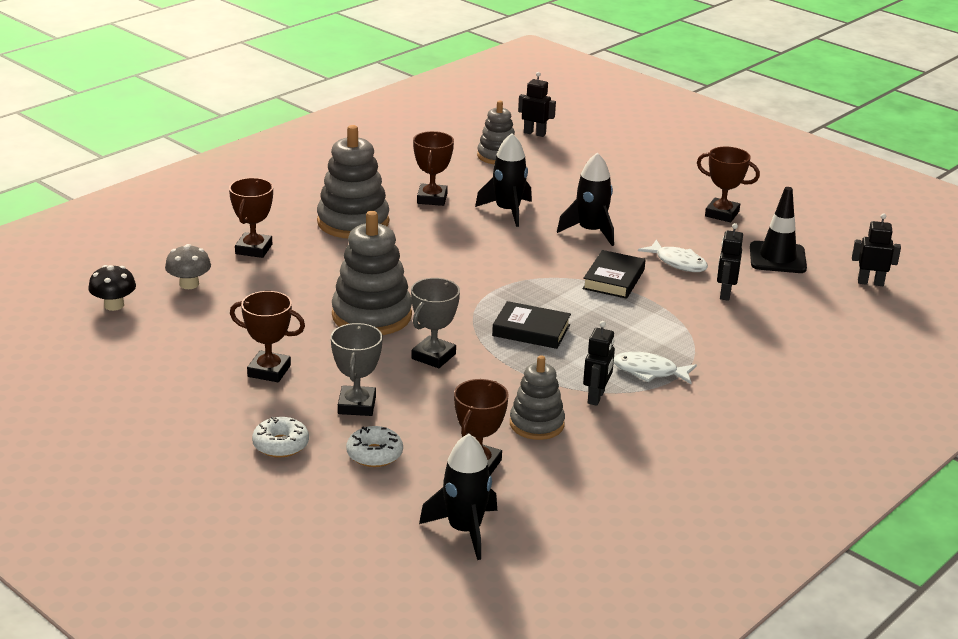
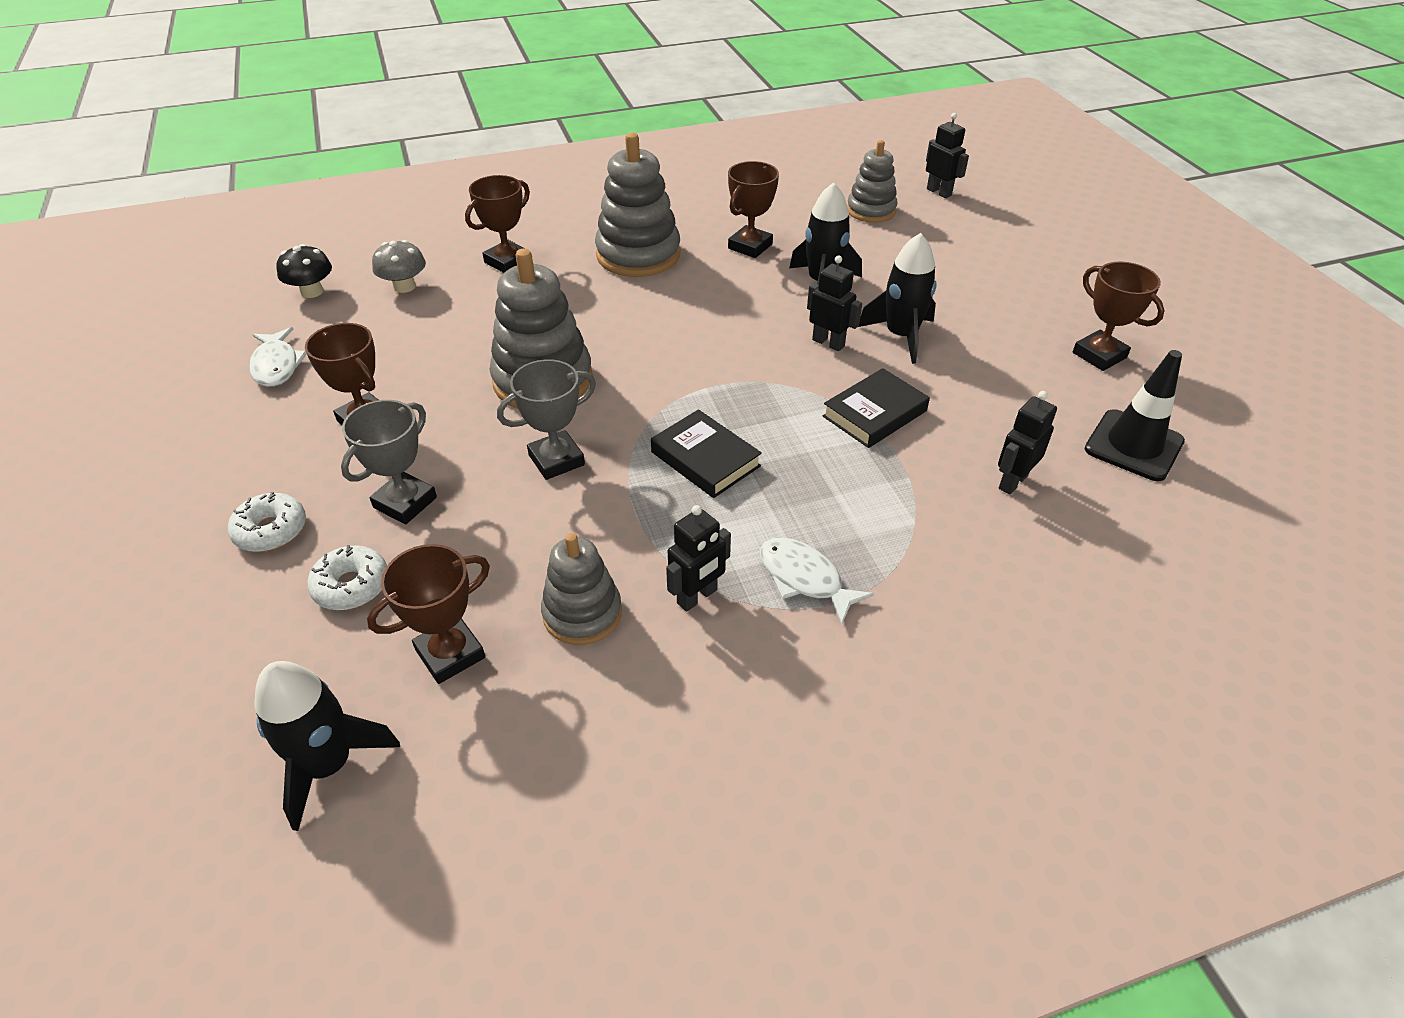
camera: 30 degrees right, 15 degrees up
(678, 263) = (981, 413): white fish -> white fish (277, 365)
(870, 282) = (1257, 530): black robot -> black robot (828, 343)

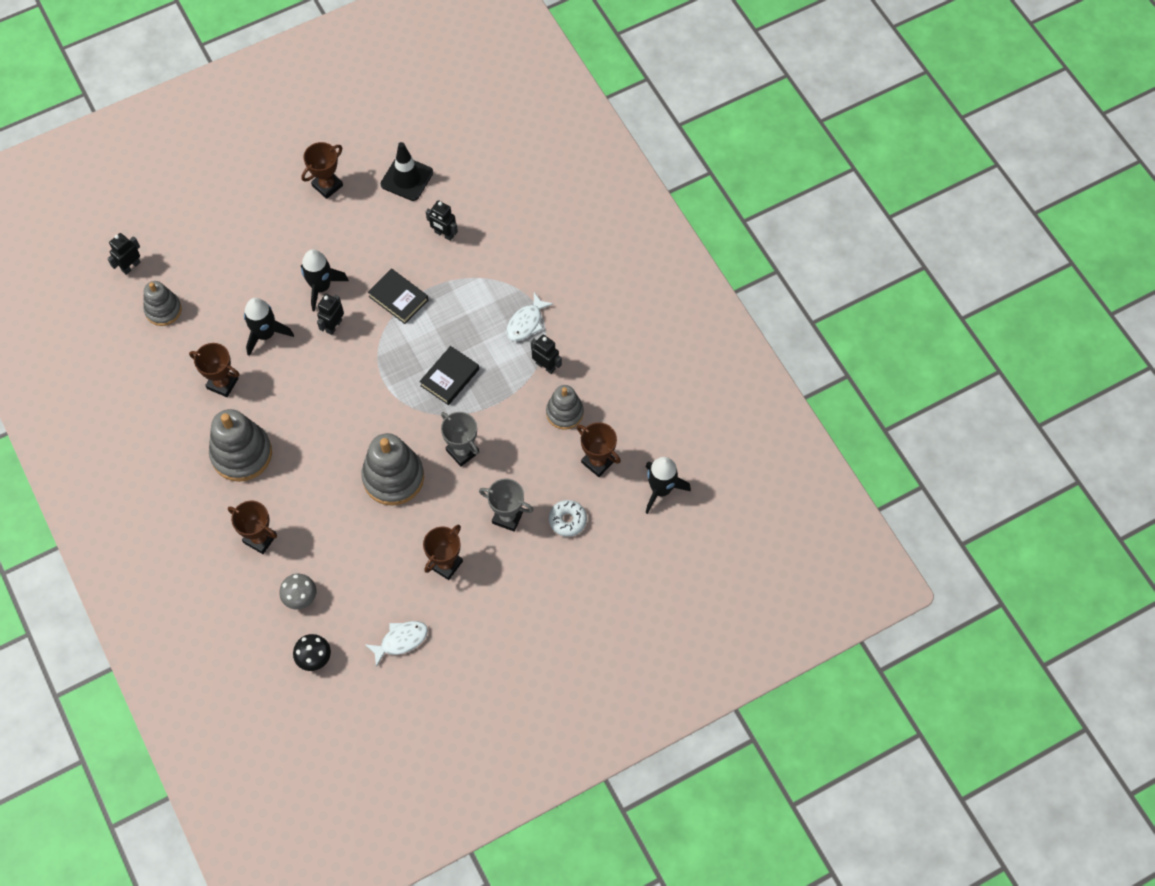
camera: 100 degrees left, 20 degrees up
(271, 530) = (539, 575): white donut -> none

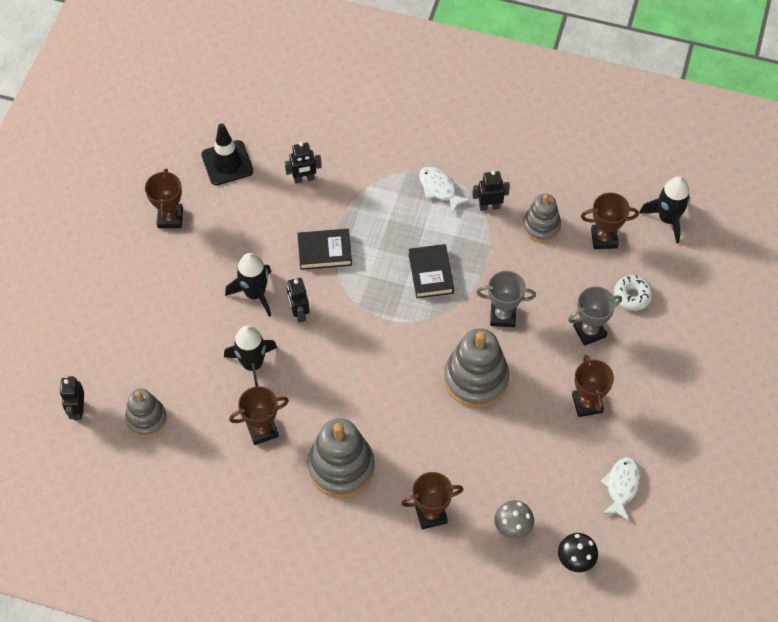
camera: 45 degrees left, 5 degrees down
(526, 322) = (439, 189): white fish -> white fish turned 150 degrees clockwise

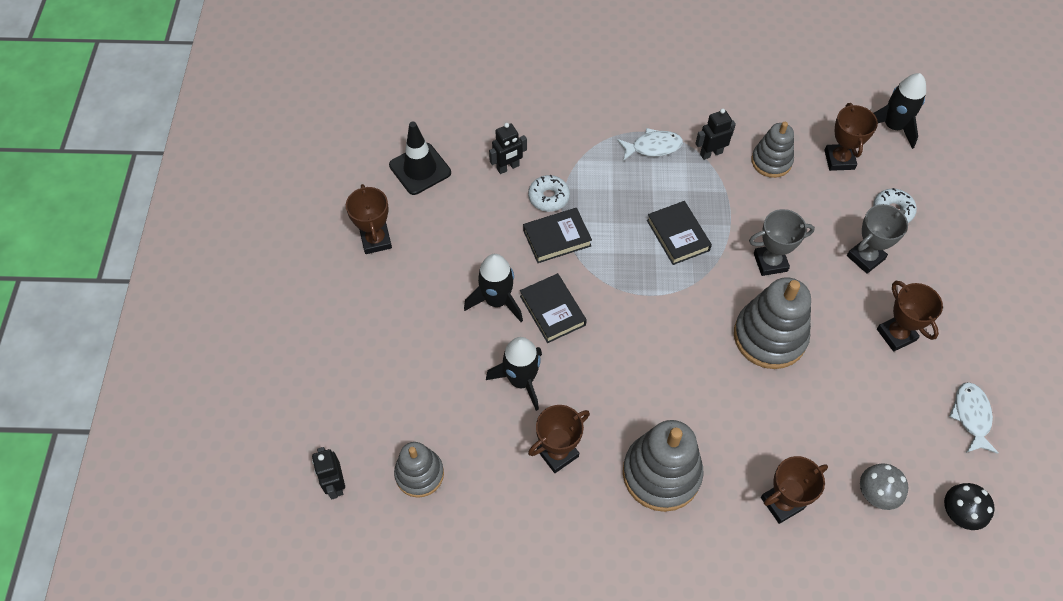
camera: 15 degrees left, 0 degrees up
(299, 313) = (552, 310): black robot -> black book
(330, 214) = (548, 197): none -> white donut
(439, 189) = (653, 147): white fish -> white fish turned 135 degrees clockwise
(604, 238) = (839, 160): brown trophy -> brown trophy turned 75 degrees counterclockwise

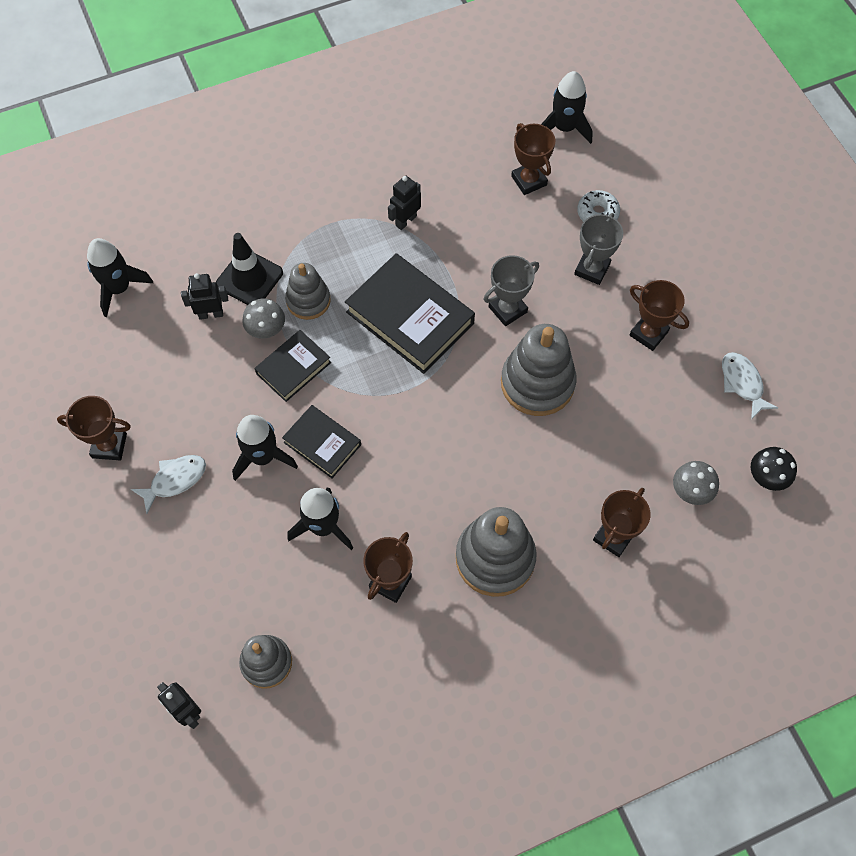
camera: 25 degrees left, 5 degrees up
(376, 240) = (109, 445): brown trophy -> brown trophy turned 45 degrees counterclockwise
(420, 169) = (120, 351): black traffic cone -> black traffic cone (249, 278)
(443, 119) = (119, 288): none -> black rocket
(508, 167) = (211, 314): black robot -> black robot turned 135 degrees counterclockwise
(548, 197) = (266, 329): white donut -> grey mushroom
(653, 147) = (346, 236): white fish -> white fish (175, 480)
(678, 235) = (410, 317): black book -> black book, size x1.74
(771, 161) = (466, 207): grey stacking toy -> grey stacking toy (308, 300)

